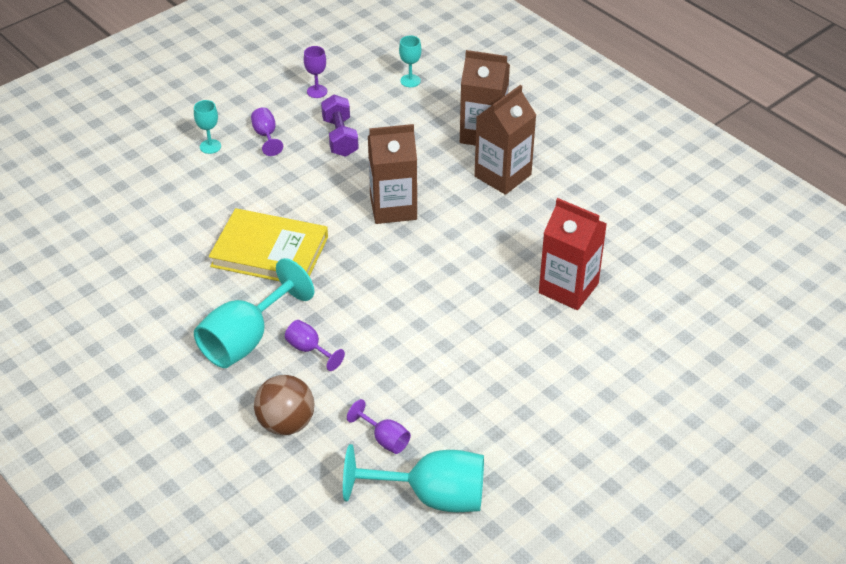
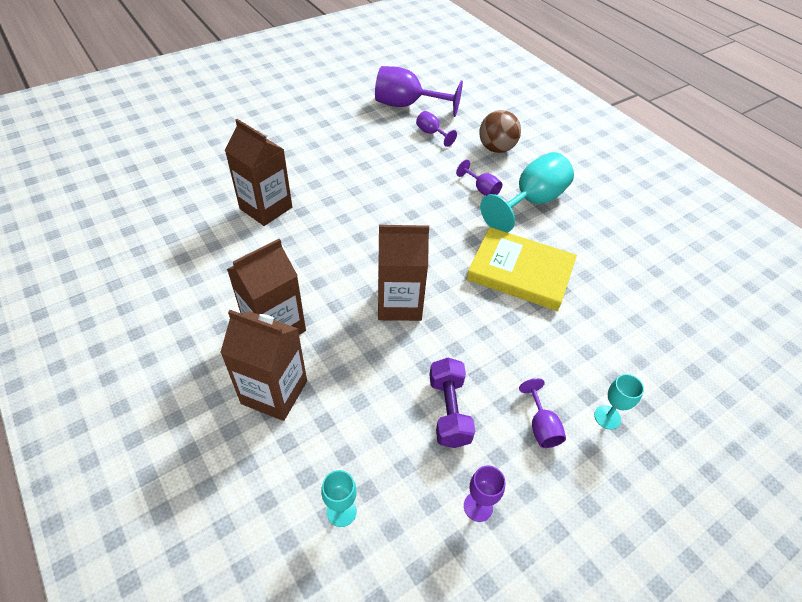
camera: 175 degrees left, 5 degrees up
(432, 496) = (407, 105): turquoise goblet -> purple goblet
(568, 288) = (266, 208): red carton -> brown carton

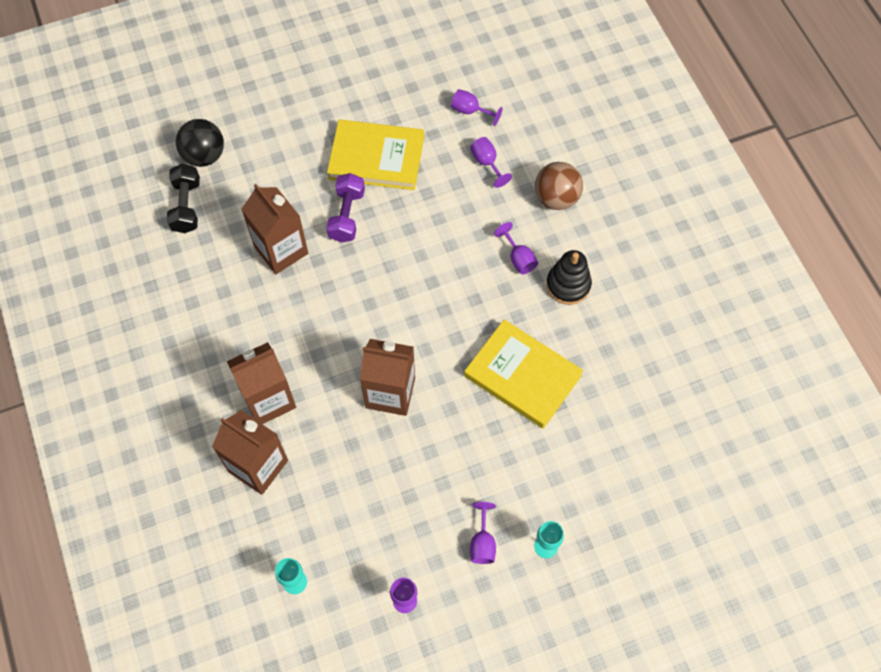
camera: 15 degrees right, 15 degrees up
(170, 187) = (186, 206): none -> black dumbbell
(183, 152) = (204, 156): none -> black ball
(338, 139) = (376, 158): none -> yellow book
(407, 105) = (470, 111): purple goblet -> purple goblet, size x0.49
(449, 411) = (405, 513): purple dumbbell -> purple dumbbell (347, 215)
(531, 202) = (568, 285): turquoise goblet -> black stacking toy

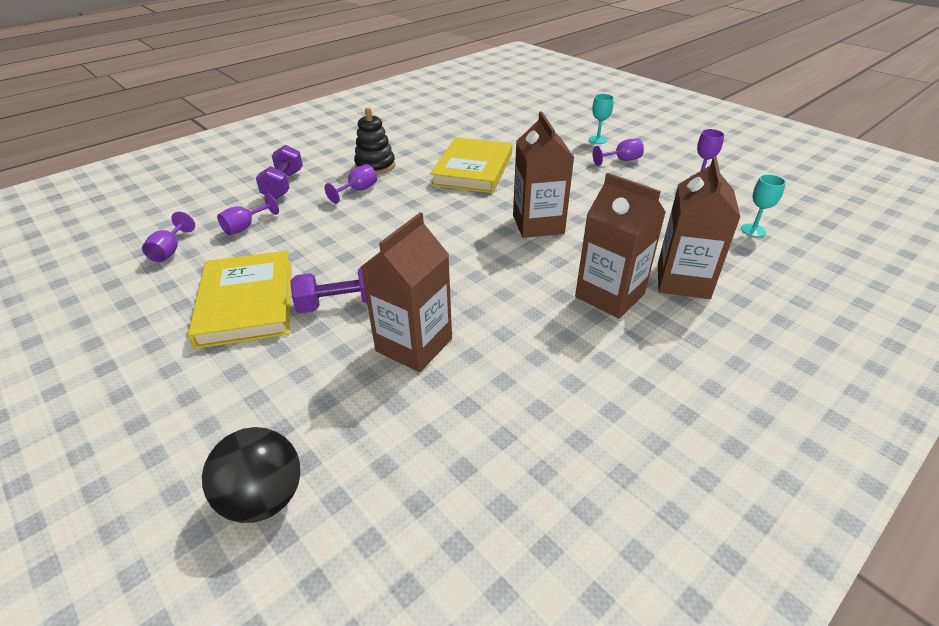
camera: 110 degrees left, 25 degrees down
(186, 206) = (377, 483): black dumbbell -> none
(556, 198) = (283, 185): brown ball -> purple dumbbell

